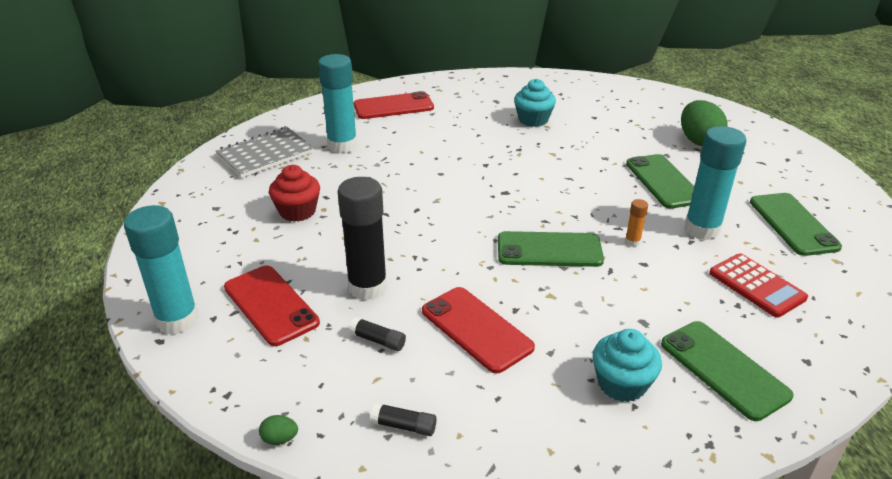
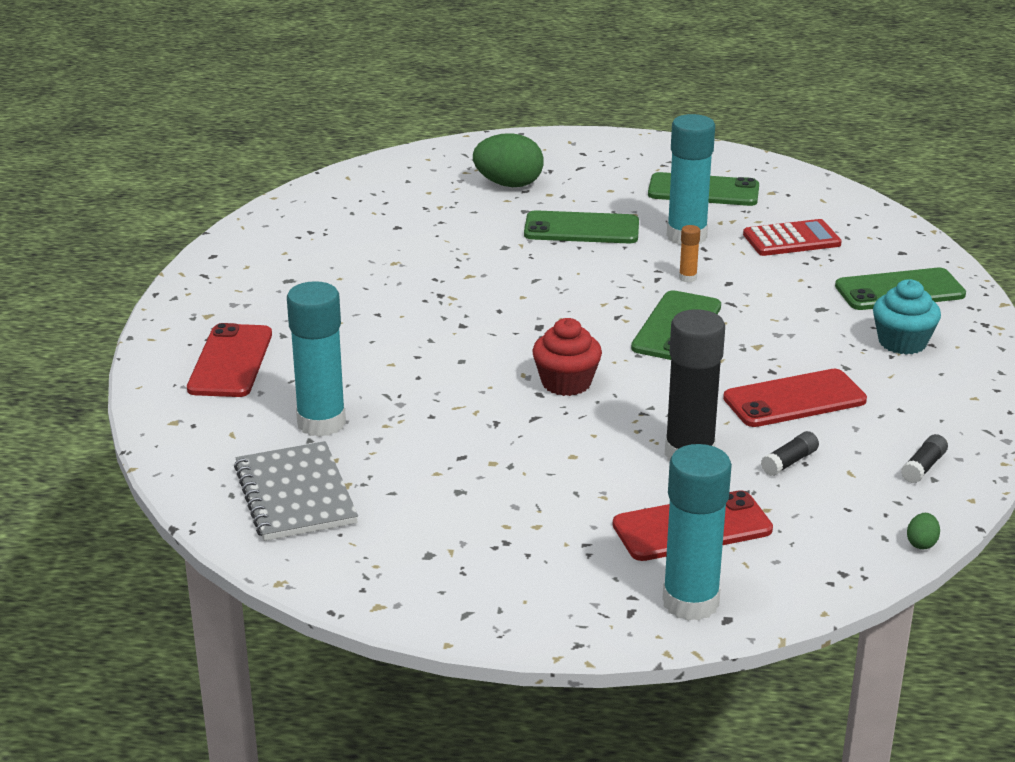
camera: 70 degrees left, 5 degrees down
(297, 211) = (486, 484): red cupcake -> red cupcake (566, 383)
(533, 120) = (369, 267): turquoise cupcake -> none

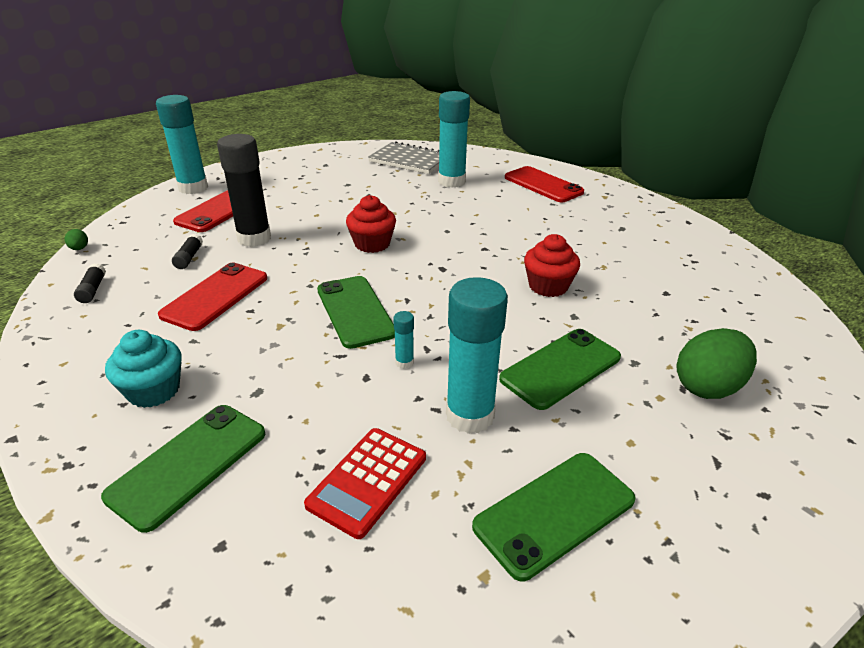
camera: 135 degrees right, 5 degrees up
(478, 271) = (548, 286): none -> red cupcake
(687, 278) = (404, 362): orange glue stick -> turquoise glue stick

